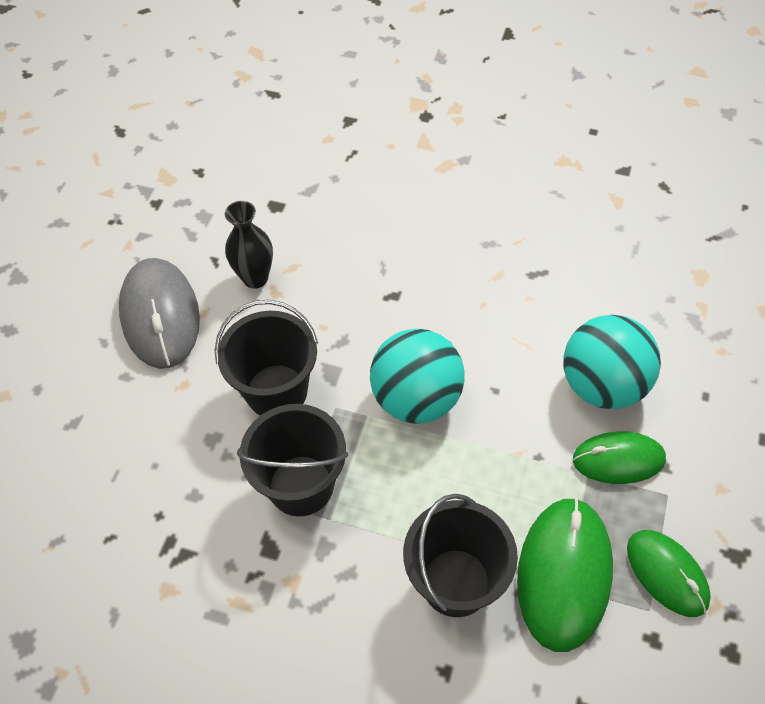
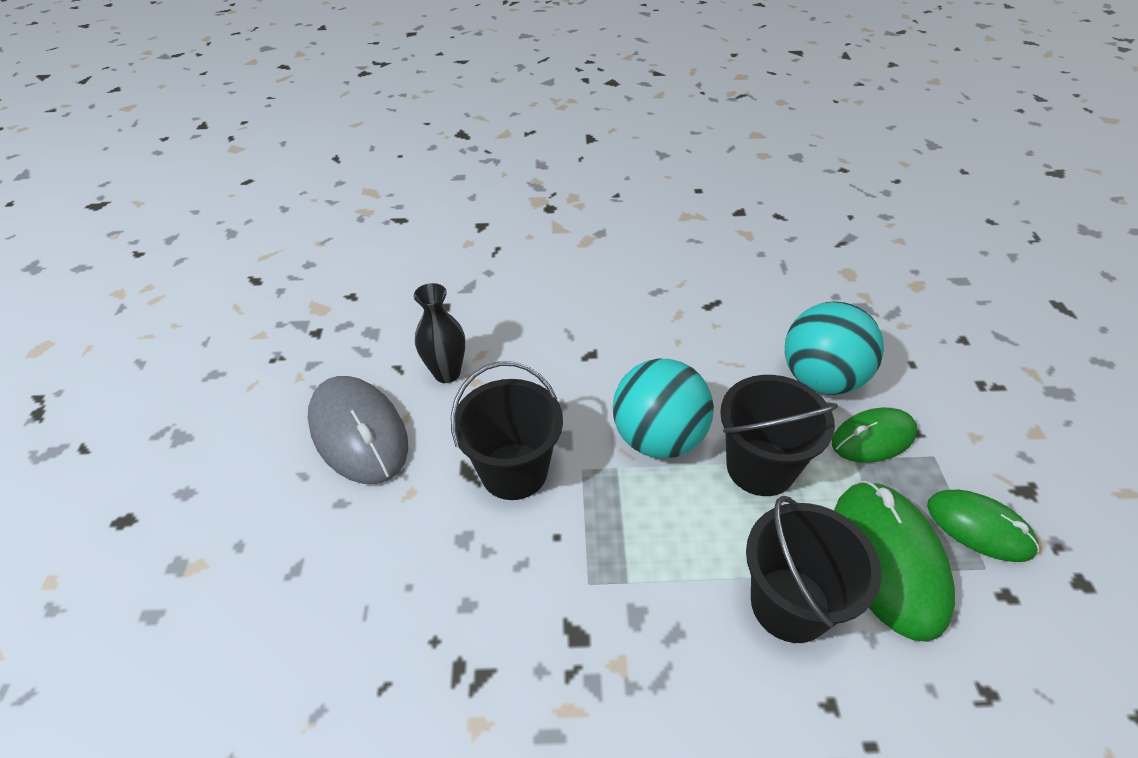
camera: 20 degrees left, 10 degrees down
(301, 485) = (581, 557): black bucket -> black bucket (760, 467)

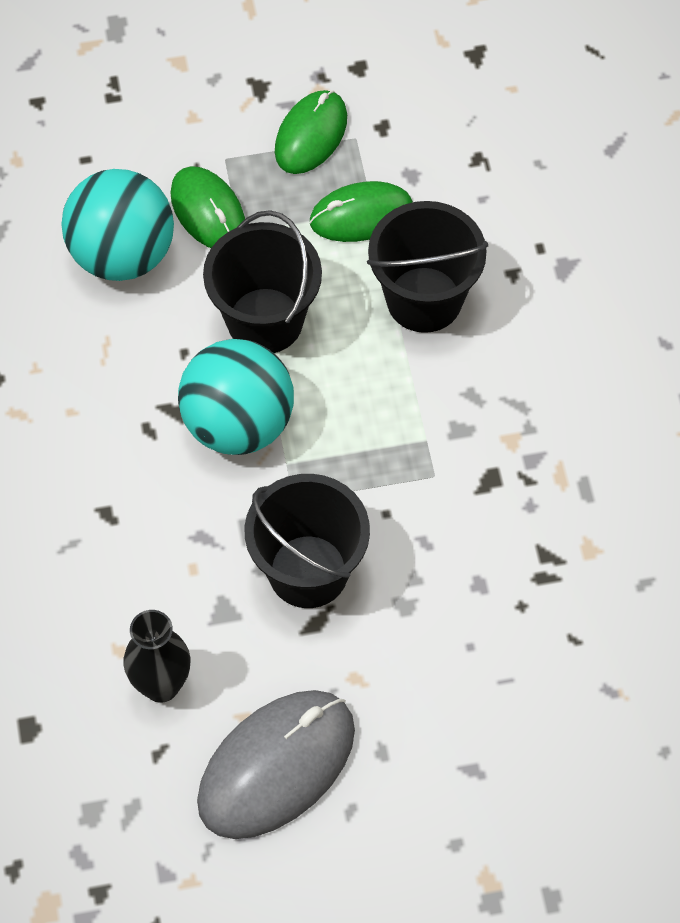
camera: 100 degrees left, 15 degrees up
(888, 560) = (361, 215): green mouse -> green mouse, size x0.63

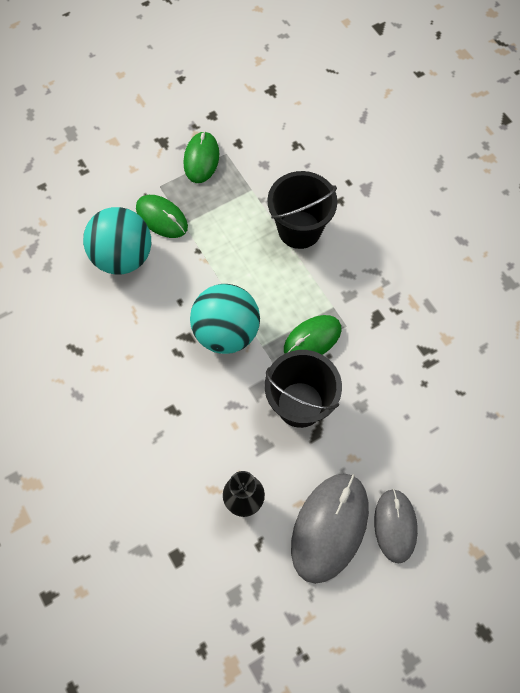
camera: 20 degrees left, 5 degrees up
(265, 321) = (218, 269): black bucket -> none
(361, 215) = (246, 194): green mouse -> green mouse (312, 339)
(378, 799) = (395, 526): none -> grey mouse

